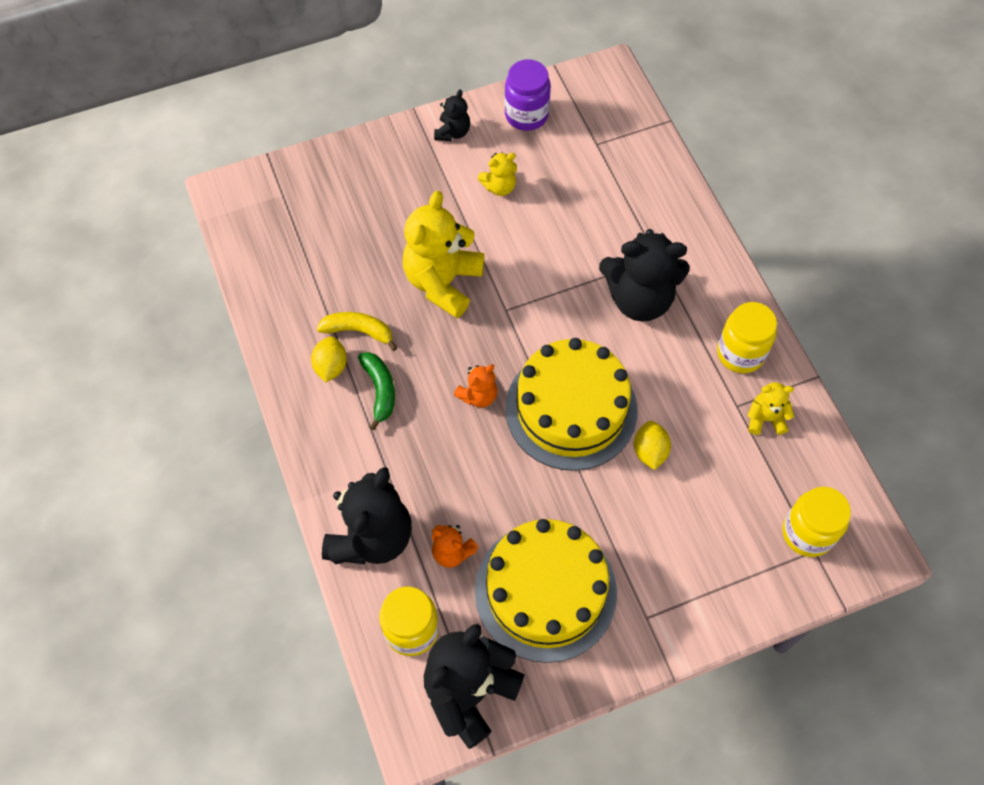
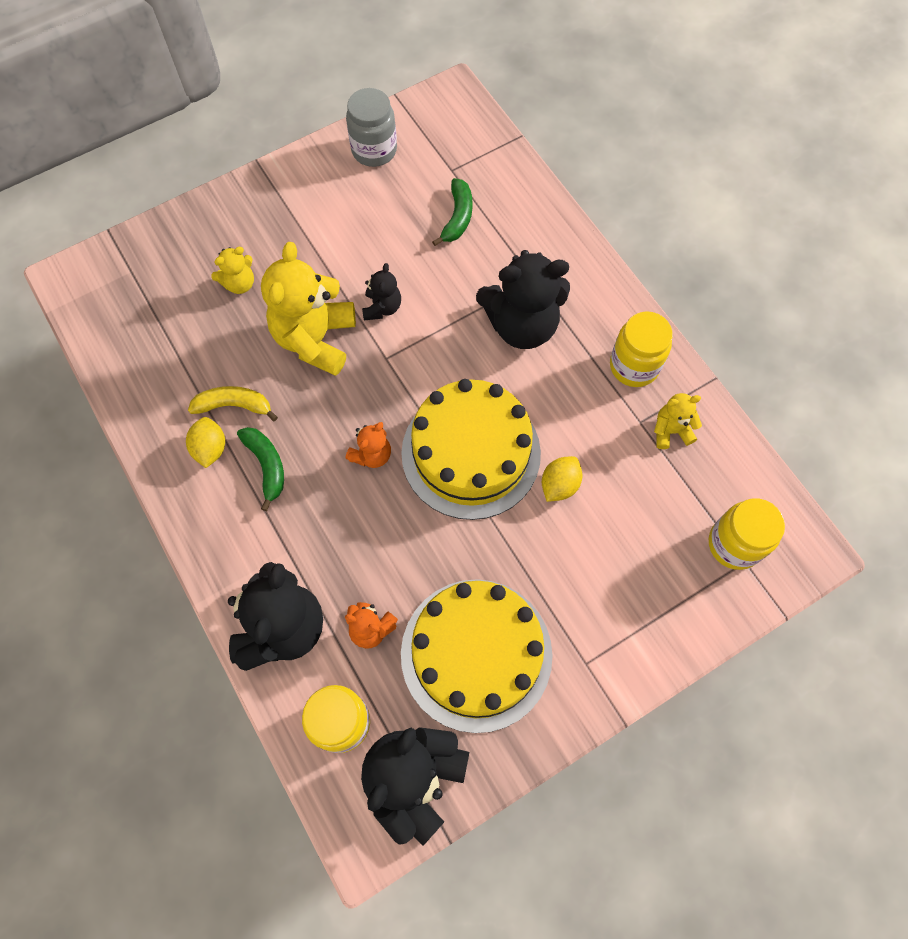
camera: 10 degrees left, 5 degrees up
(452, 132) = (300, 179): black teddy bear -> black teddy bear (382, 307)
(499, 187) = (358, 229): yellow teddy bear -> yellow teddy bear (239, 283)
(526, 115) = (374, 150): purple jar -> grey jar
(595, 189) = (457, 217): none -> green banana
(649, 451) = (559, 485): yellow lemon -> yellow lemon turned 45 degrees clockwise

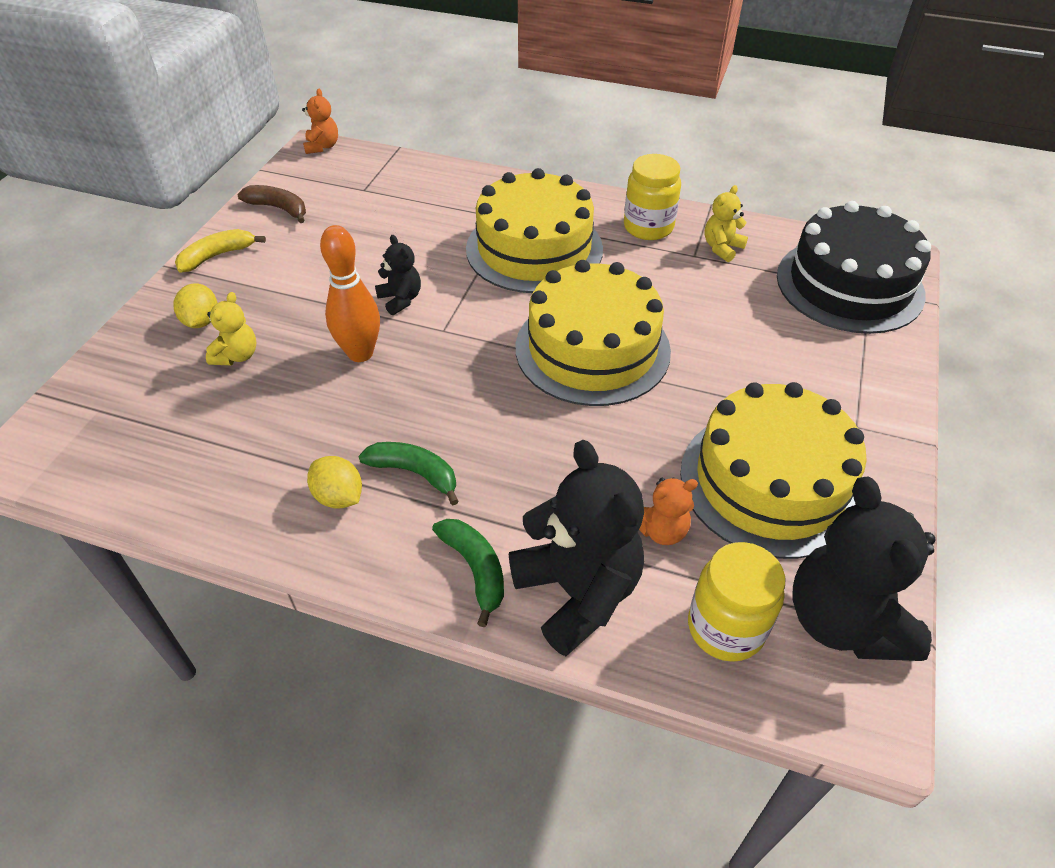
camera: 40 degrees left, 20 degrees down
(234, 405) = (329, 447): yellow banana -> yellow banana (217, 256)
(315, 339) = (360, 353): yellow teddy bear -> orange bowling pin
(372, 455) = (508, 402): orange teddy bear -> orange teddy bear (322, 146)
(374, 150) = (279, 208): grey jar -> brown banana
(457, 217) = (402, 213): green banana -> green banana (475, 569)
(522, 325) = (534, 249): black teddy bear -> yellow cake
(559, 485) = (686, 326): yellow lemon -> yellow lemon (202, 321)
(734, 544) = (849, 285): yellow jar -> black cake

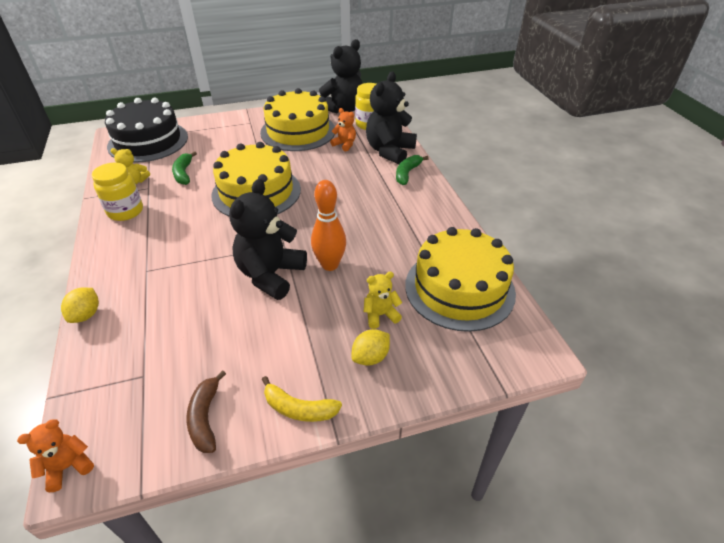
camera: 125 degrees left, 5 degrees down
(339, 497) = (419, 220): yellow lemon -> yellow lemon (86, 315)
(400, 299) = (270, 275): black teddy bear -> black teddy bear, size x2.03
(415, 473) = (383, 207): green banana -> green banana (184, 173)
(534, 249) = (177, 245): yellow cake -> yellow cake (459, 288)

